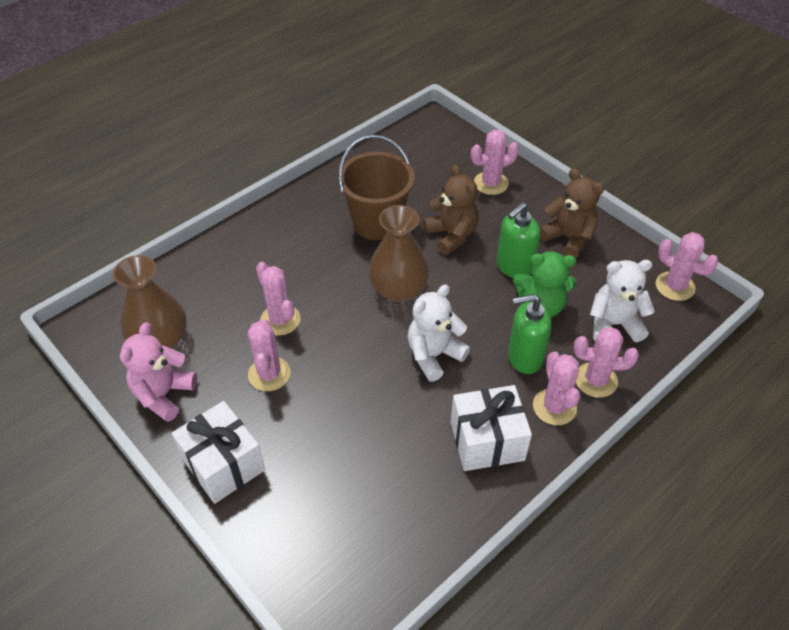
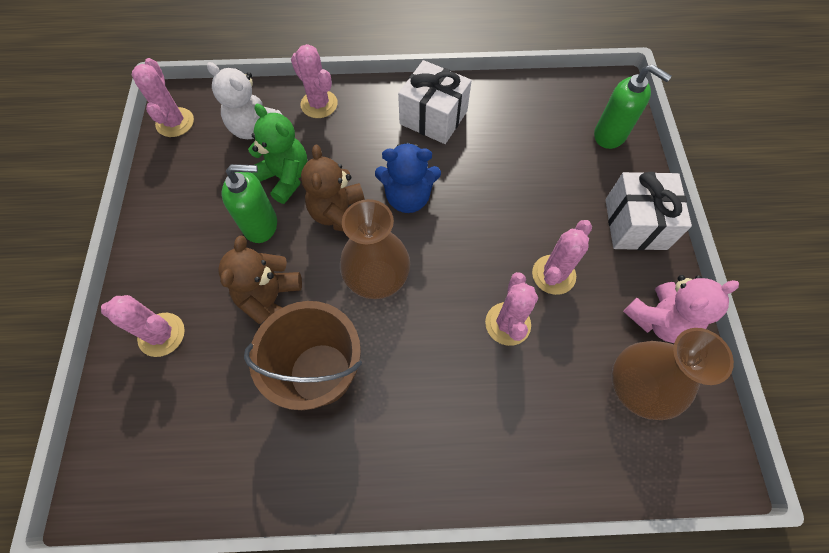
camera: 140 degrees left, 15 degrees up
(434, 355) = (408, 197): white teddy bear -> blue teddy bear
(524, 358) = (346, 150): green soap dispenser -> green soap dispenser (610, 135)
(554, 407) = (366, 107): pink cactus -> none
(568, 238) = (185, 218): brown teddy bear -> brown teddy bear (339, 214)

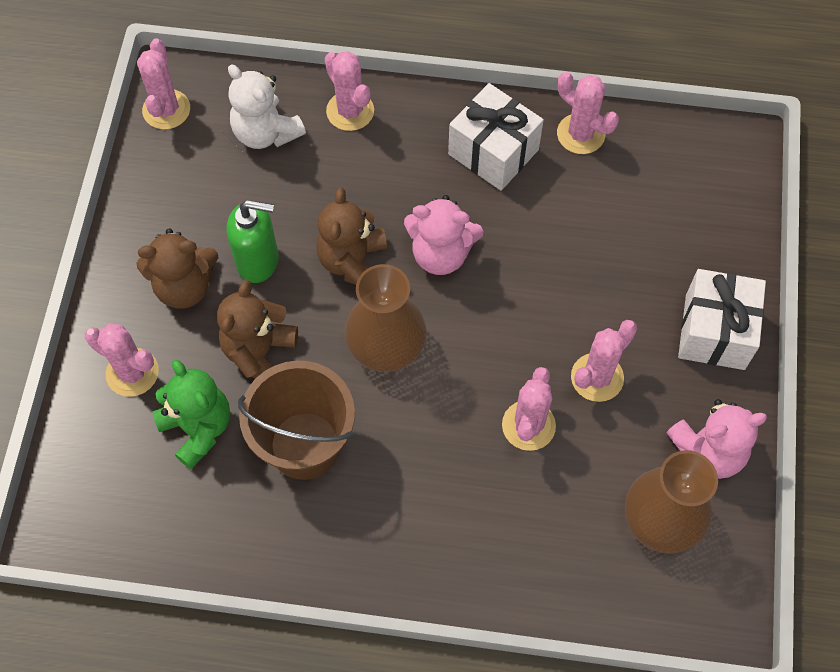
camera: 10 degrees right, 0 degrees up
(201, 255) = (184, 286): none -> brown teddy bear
(285, 177) = (294, 204): green teddy bear -> green teddy bear (198, 428)
(408, 197) = (441, 254): blue teddy bear -> pink teddy bear
(495, 96) = (580, 134): none -> pink cactus
(610, 135) = (717, 210): green soap dispenser -> none

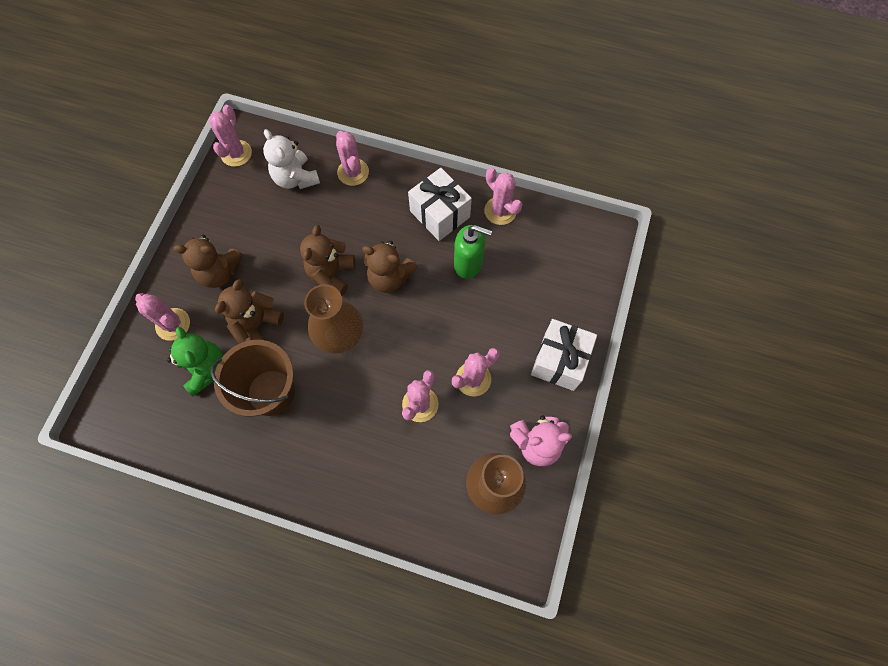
camera: 10 degrees right, 5 degrees up
(258, 261) = (270, 263): green soap dispenser -> green soap dispenser (468, 264)
(441, 254) = (389, 277): pink teddy bear -> brown teddy bear

